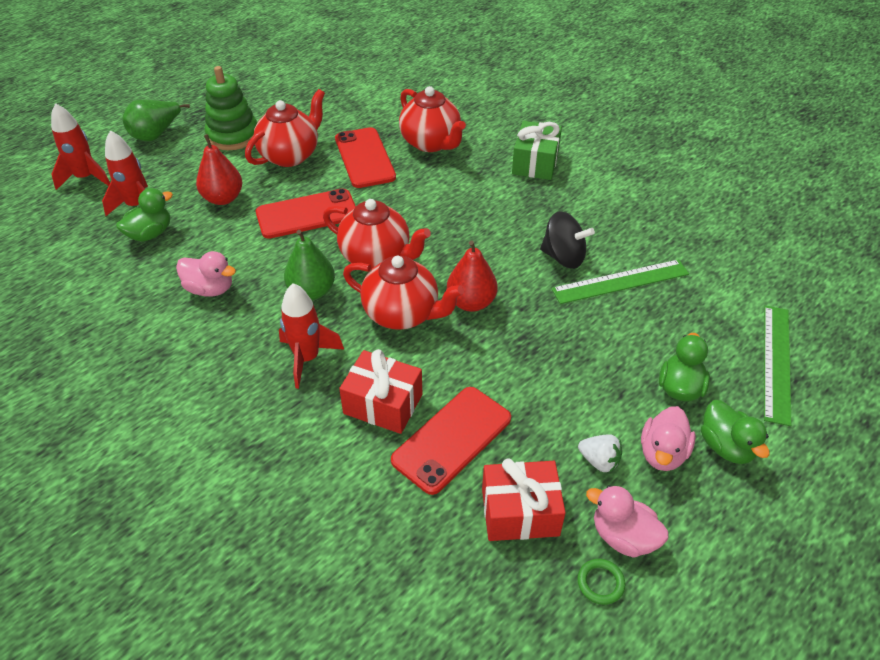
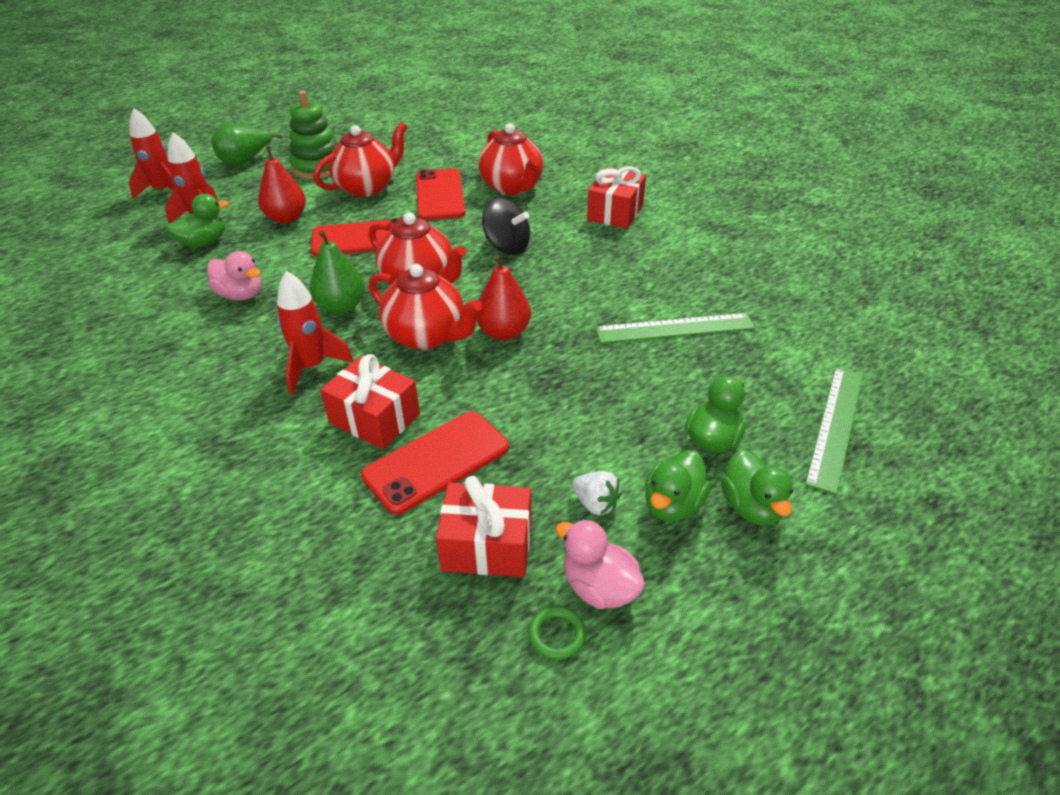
camera: 10 degrees right, 5 degrees down
(535, 163) = (615, 212): green gift -> red gift
(563, 257) = (618, 300): black spinning top -> black spinning top (507, 246)
(662, 453) = (673, 505): pink duck -> green duck

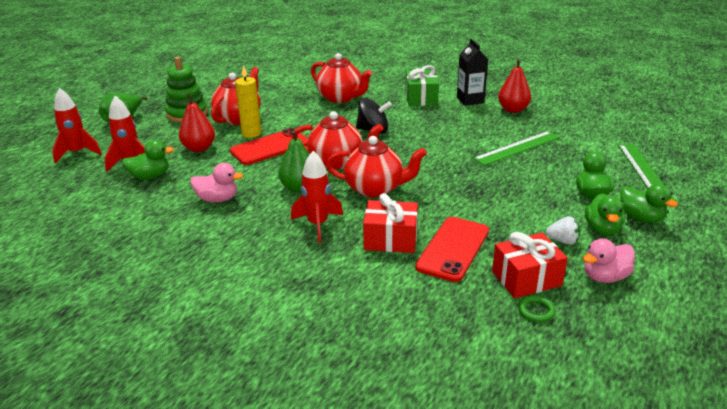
camera: 25 degrees left, 10 degrees down
(203, 242) = (150, 176): green duck -> green duck turned 45 degrees clockwise
(361, 213) = (251, 133): none -> yellow candle
(440, 195) = (296, 112): red phone -> none
(503, 332) = (421, 175): red pear -> red pear (513, 109)
(556, 635) = (606, 304): green ring -> green ring (536, 311)
(599, 588) = (605, 277): pink duck -> pink duck turned 45 degrees counterclockwise
(615, 212) = (421, 98): red gift -> green gift
(680, 232) = (470, 100): none -> black carton

